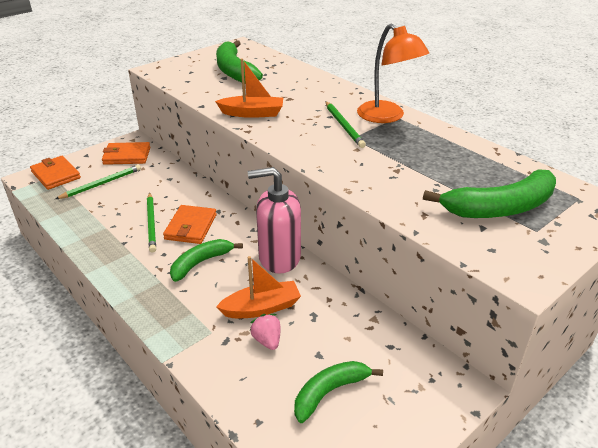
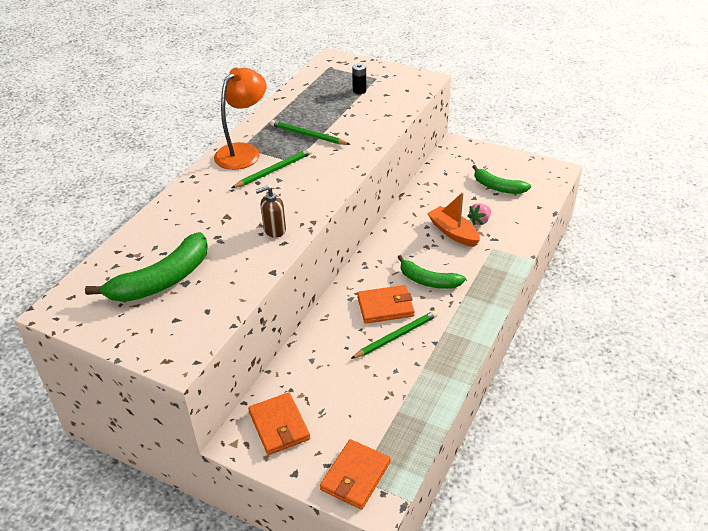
camera: 110 degrees left, 5 degrees up
(101, 184) = (351, 416): green pencil -> green pencil (308, 135)
(252, 113) = (274, 230): orange boat -> brown soap dispenser
(279, 258) = (393, 240): pink soap dispenser -> none
(499, 208) = (359, 91): green banana -> black battery

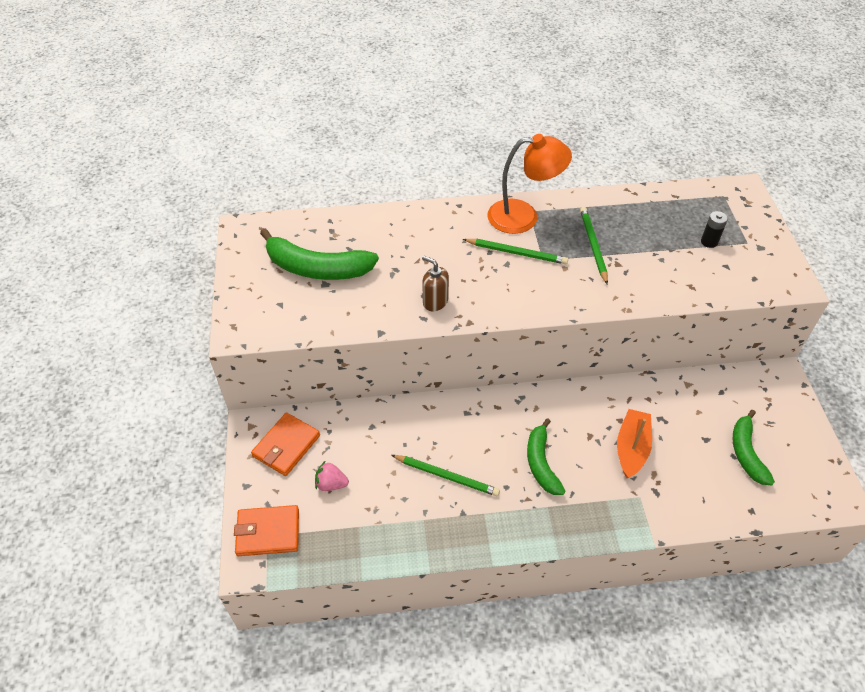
camera: 55 degrees right, 10 degrees up
(385, 306) = (478, 446): orange wallet -> none
(479, 221) = (672, 463): pink strawberry -> pink strawberry (331, 484)

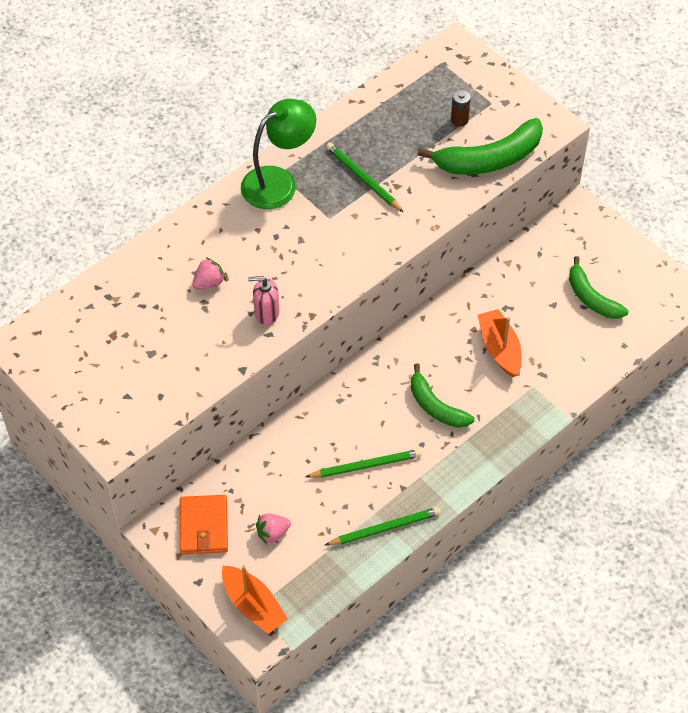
camera: 35 degrees left, 5 degrees up
(268, 532) = (253, 605): orange wallet -> orange boat
(317, 268) = (129, 342): green banana -> green banana (489, 159)
(411, 258) = (209, 282): none -> pink strawberry
(435, 302) = (266, 313): brown soap dispenser -> pink soap dispenser
(516, 253) = (301, 224): green pencil -> green pencil (385, 528)
(523, 216) = (279, 182): orange lamp -> green lamp
(709, 242) = (459, 120): black battery -> brown battery

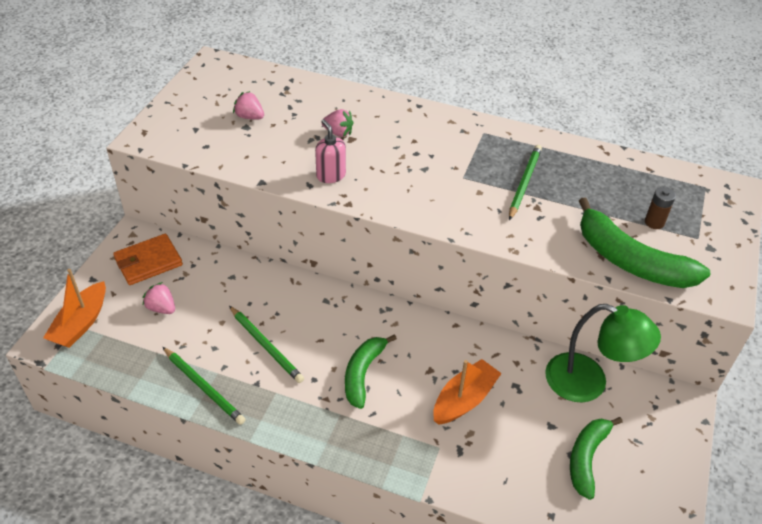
camera: 60 degrees right, 10 degrees down
(137, 344) = (249, 117): none -> pink strawberry
(279, 182) = (473, 135): green lamp -> green lamp (588, 383)

